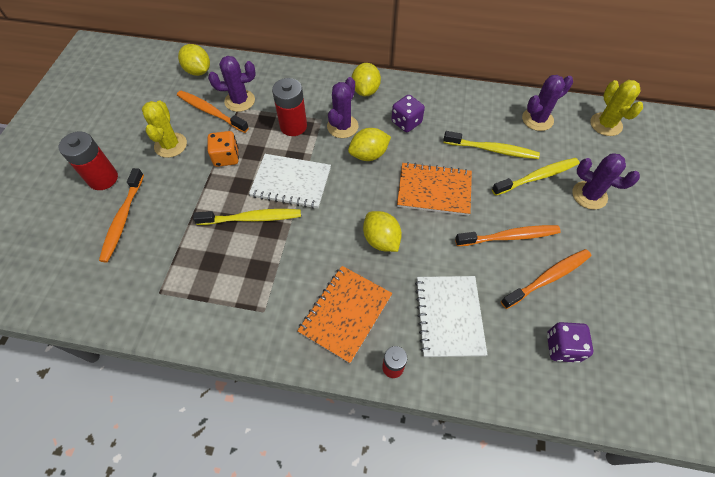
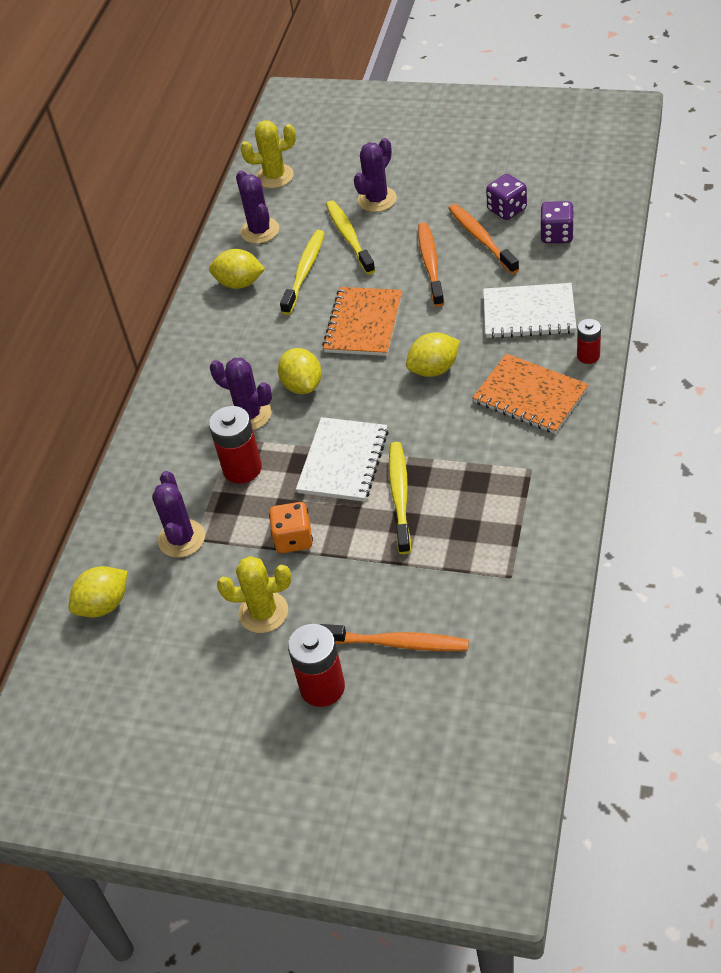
camera: 80 degrees left, 10 degrees down
(211, 112) = (200, 572): orange toothbrush -> none
(365, 91) = (184, 393): yellow lemon -> yellow lemon (239, 283)
(406, 122) = (250, 350): purple dice -> purple dice (507, 209)

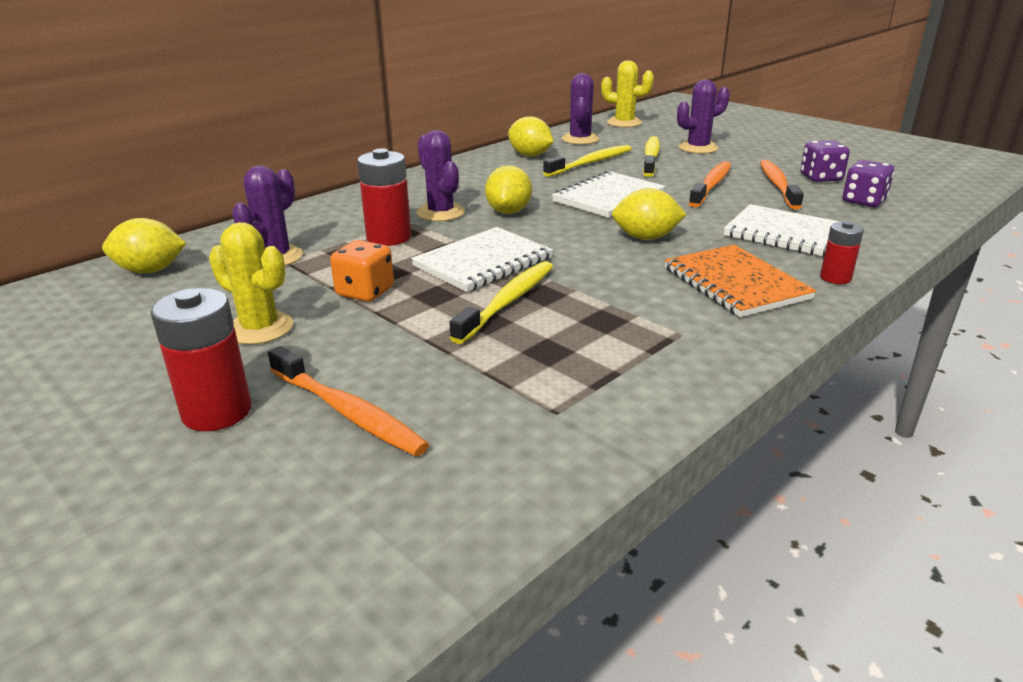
camera: 25 degrees right, 20 degrees down
(363, 323) = (608, 197): orange notebook -> white notebook

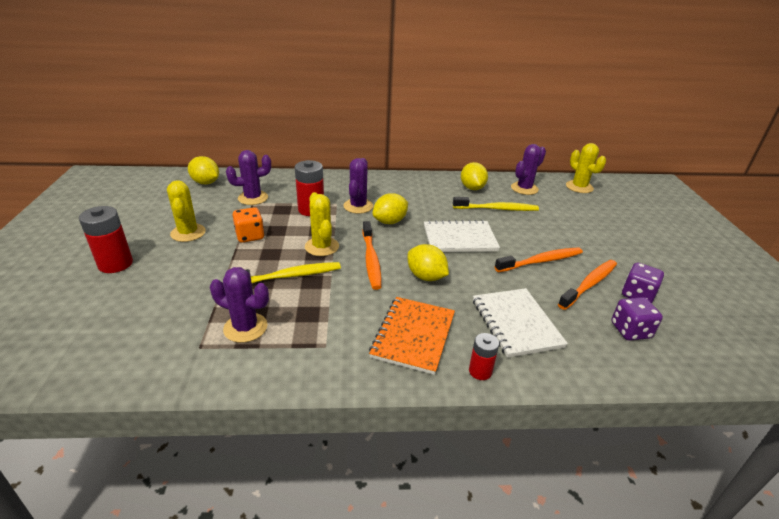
camera: 40 degrees right, 5 degrees up
(348, 412) = (144, 292): orange toothbrush -> orange toothbrush (371, 260)
(483, 262) = (322, 247): white notebook -> yellow cactus
(651, 157) = (543, 221): yellow toothbrush -> none
(698, 148) = (592, 228): purple cactus -> purple cactus (245, 327)

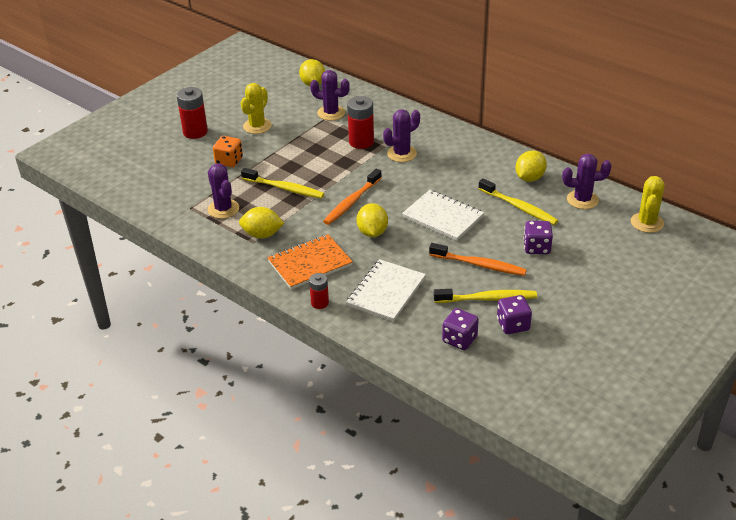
camera: 45 degrees right, 5 degrees up
(250, 236) = (293, 146): orange dice -> orange dice (229, 161)
(322, 247) = (331, 176): yellow cactus -> none
(390, 221) = (408, 178): yellow lemon -> yellow lemon (262, 235)
(552, 230) = (536, 247): none -> purple dice
(589, 284) = (487, 299): orange toothbrush -> yellow toothbrush

